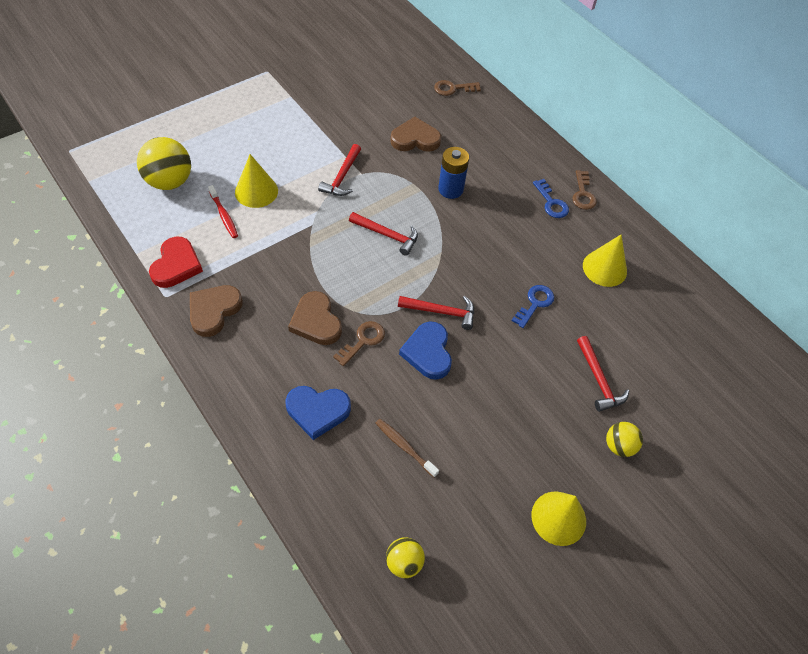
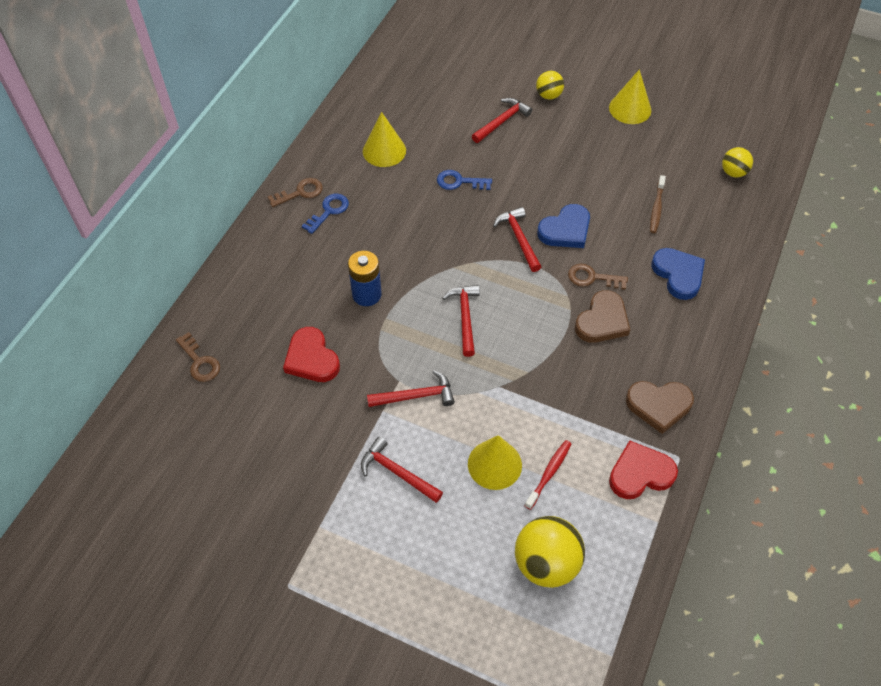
camera: 115 degrees left, 0 degrees up
(294, 143) = (397, 472): none -> red hammer
(415, 139) = (311, 358): brown heart -> red heart

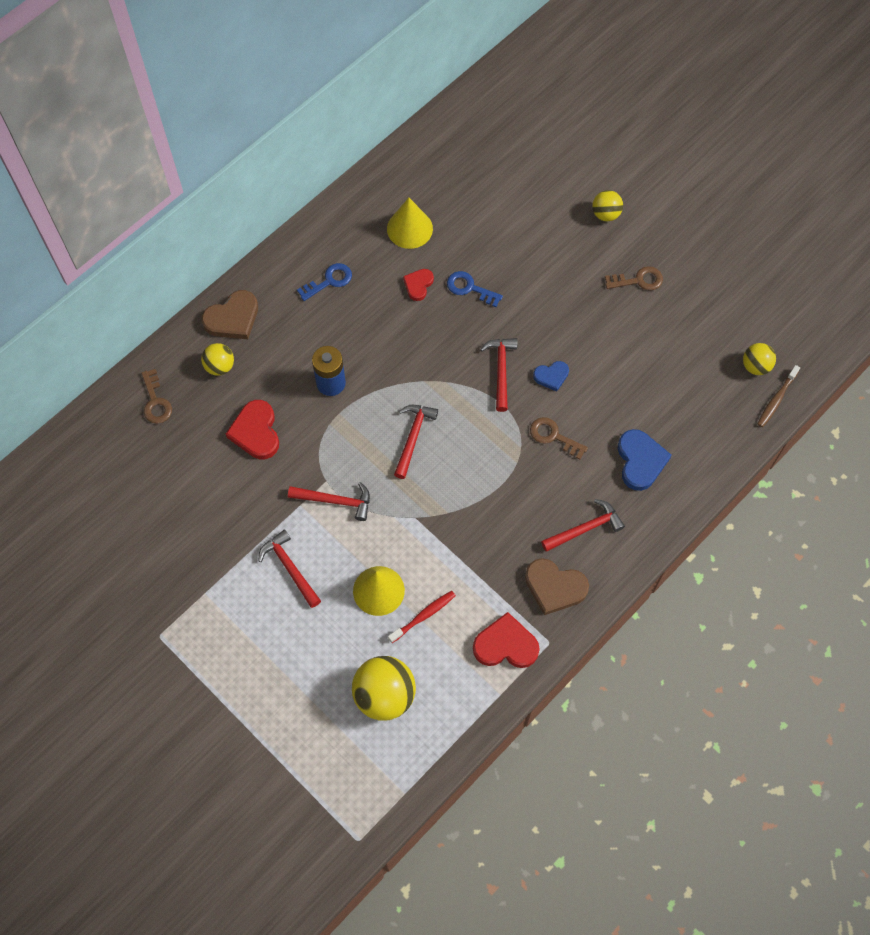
camera: 20 degrees right, 10 degrees up
(252, 312) = (220, 366): none -> yellow ball
(300, 192) = (309, 251): brown key -> brown key (638, 280)
(412, 192) = (418, 285): none -> red heart
(502, 121) = (543, 231): red hammer -> red hammer (585, 528)
(565, 230) = (551, 376): blue heart -> blue heart, size x0.60
(602, 321) = (542, 484): brown heart -> brown heart (233, 318)
(630, 109) = (684, 257): yellow cone -> none
(656, 208) = (655, 381): brown toothbrush -> brown toothbrush (776, 399)

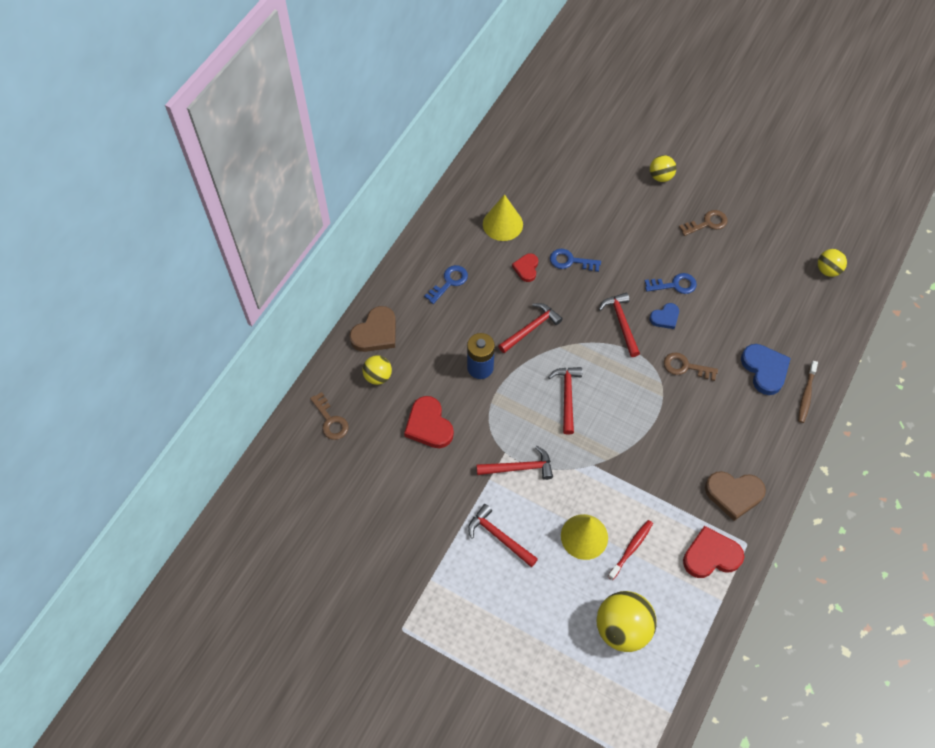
camera: 15 degrees left, 5 degrees down
(575, 342) = (674, 285): none -> blue key
(585, 528) = (741, 437): red hammer -> red hammer (531, 328)
(776, 399) = (855, 293): brown toothbrush -> brown toothbrush (806, 395)

